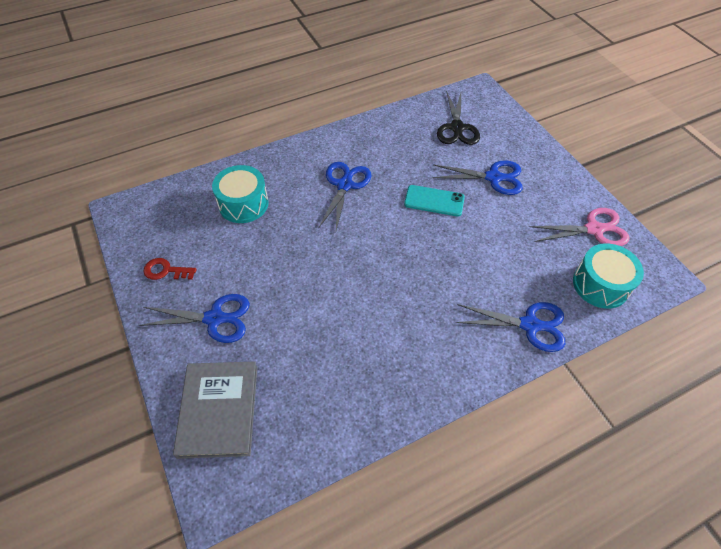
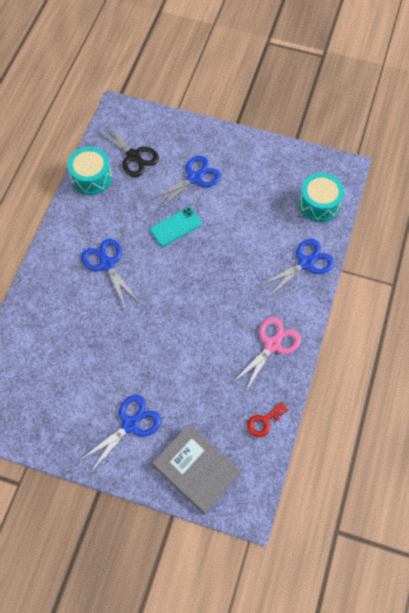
camera: 45 degrees left, 10 degrees up
(165, 271) = (61, 427): red key -> red key (264, 421)
(243, 204) = (55, 337): turquoise drum -> turquoise drum (91, 177)
(594, 229) = (284, 168): pink scissors -> pink scissors (272, 345)

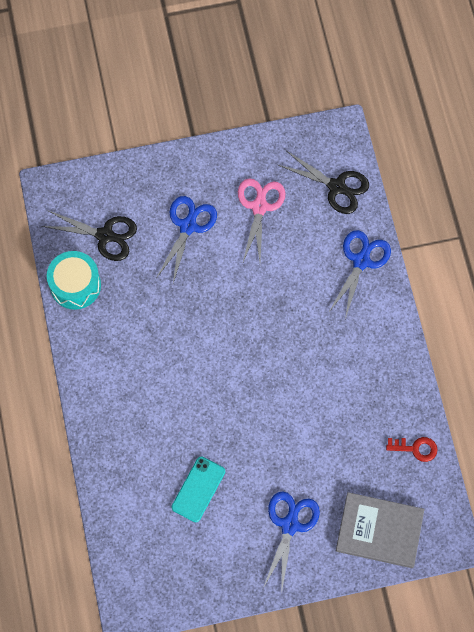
camera: 30 degrees left, 5 degrees up
(107, 264) = (157, 374): blue scissors -> none
(175, 227) = (203, 293): turquoise phone -> turquoise phone (198, 489)
(264, 421) = (416, 448): red key -> red key turned 105 degrees counterclockwise
(272, 345) = (378, 367): pink scissors -> pink scissors (259, 207)
(319, 204) = (336, 187): turquoise drum -> black scissors

